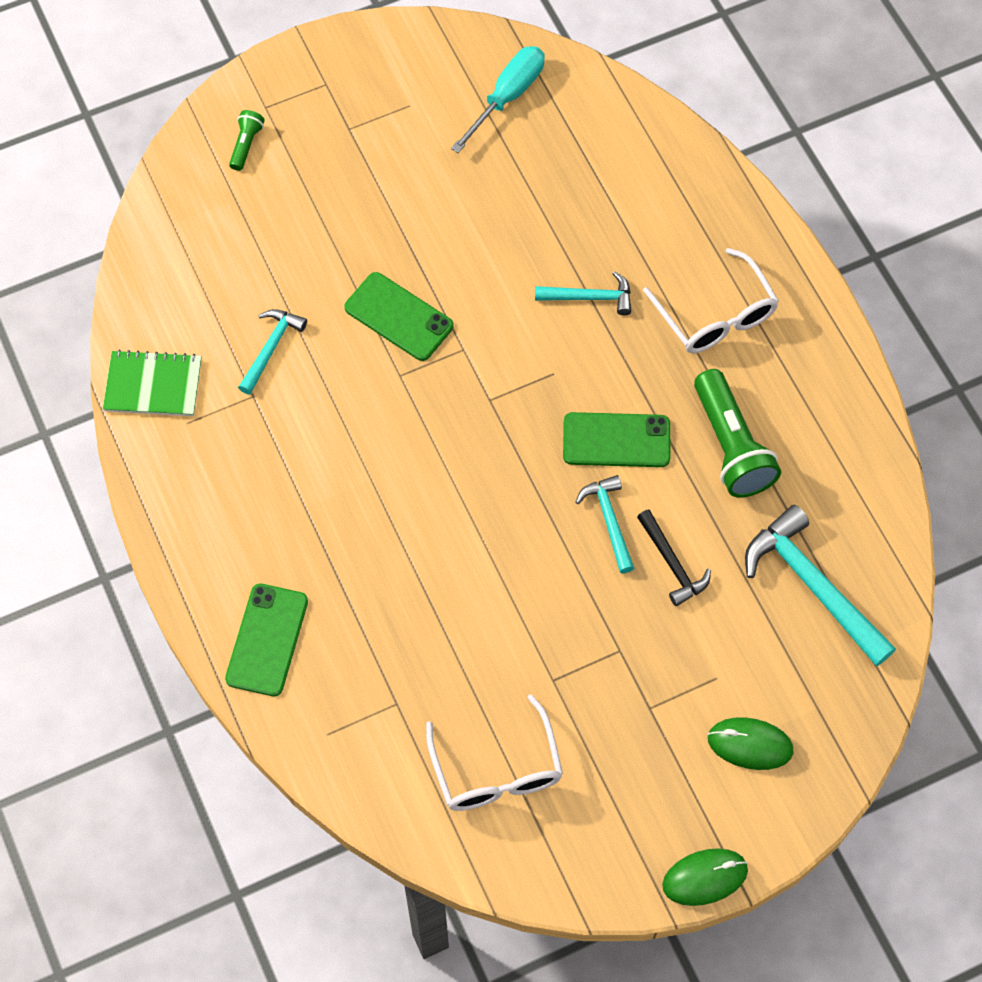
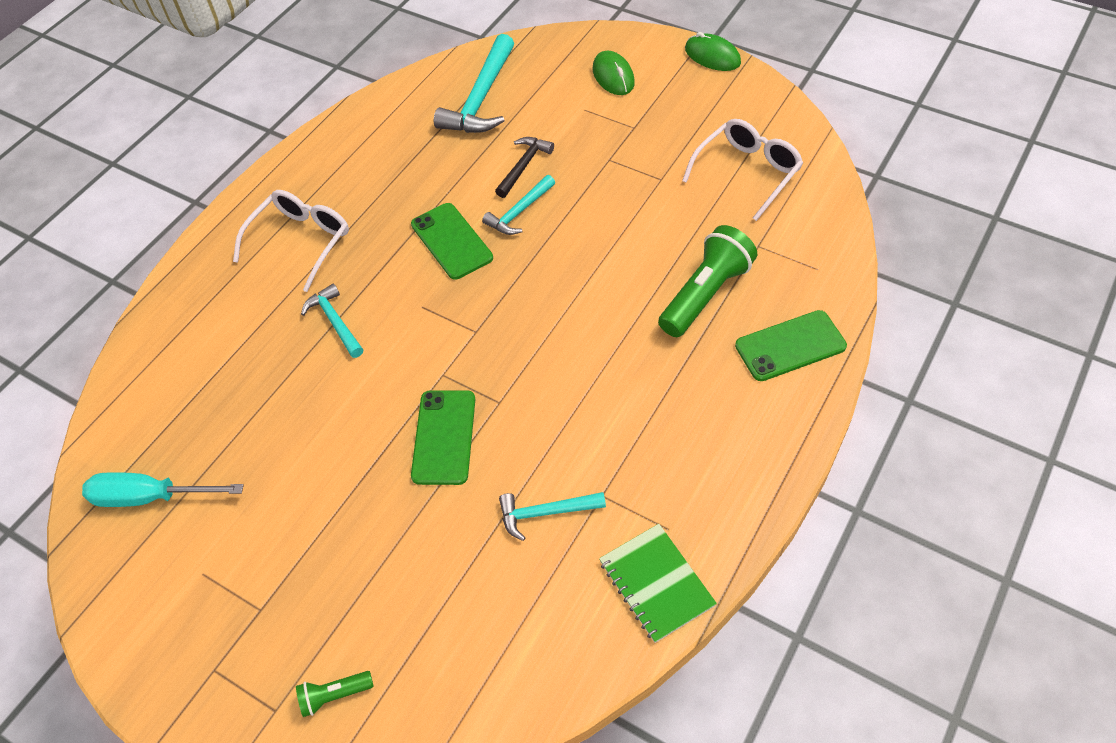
camera: 120 degrees left, 10 degrees down
(731, 446) = (408, 182): green flashlight -> green flashlight (705, 294)

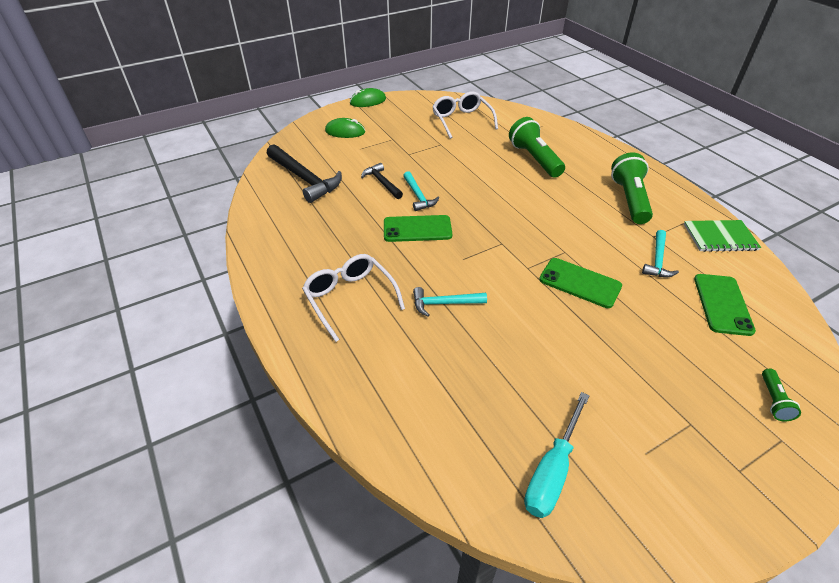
camera: 65 degrees left, 10 degrees down
(481, 98) = (304, 179): turquoise hammer -> black hammer
(679, 442) = (629, 199): none -> green flashlight
(790, 346) = (586, 148): green phone -> green phone (722, 304)

